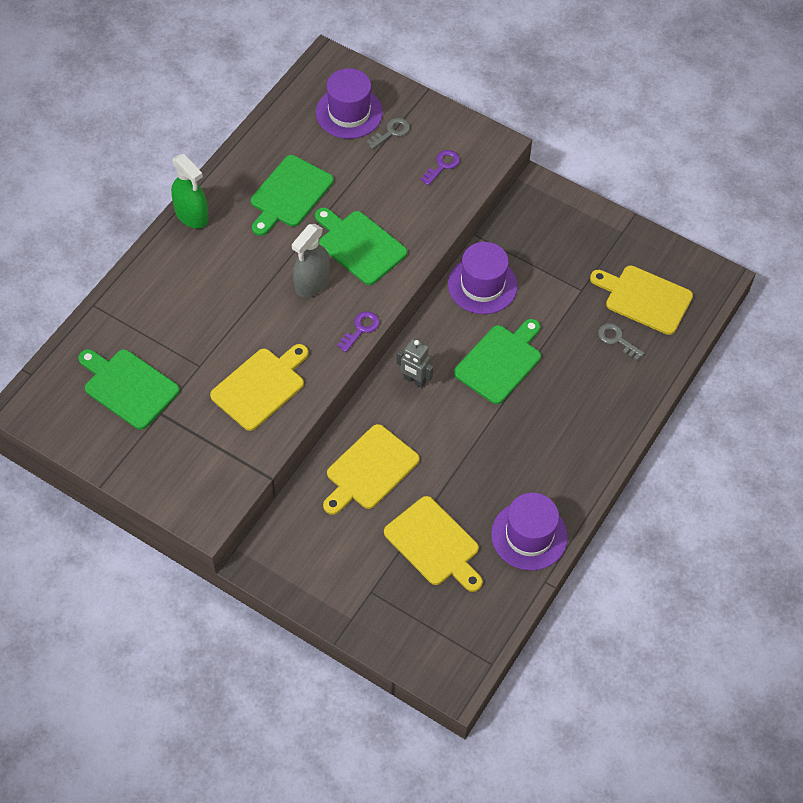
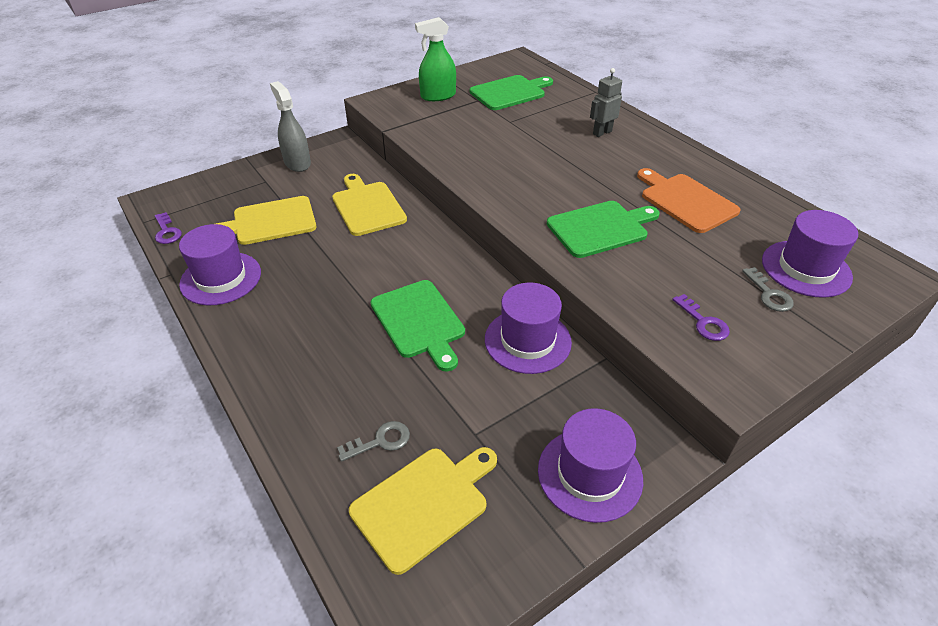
camera: 115 degrees right, 15 degrees down
(192, 215) = (675, 146): green spray bottle -> green spray bottle (438, 96)
(261, 386) = (470, 142): yellow cutting board -> none
(289, 194) = (685, 201): green cutting board -> orange cutting board
(312, 283) = (566, 190): grey spray bottle -> grey spray bottle (297, 163)
(361, 329) = (496, 204): purple key -> purple key (167, 232)
(414, 380) = (437, 255): grey robot -> grey robot (602, 132)
(576, 223) = (590, 474): none -> purple hat

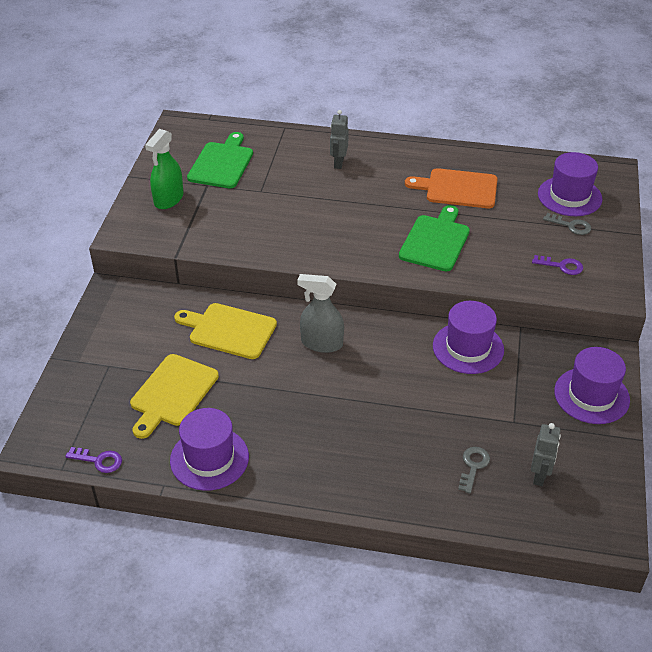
camera: 45 degrees left, 0 degrees up
(297, 163) = (109, 333): grey spray bottle -> grey spray bottle (321, 343)
(419, 321) = (391, 384): green cutting board -> none
(424, 504) = (540, 476): yellow cutting board -> grey robot

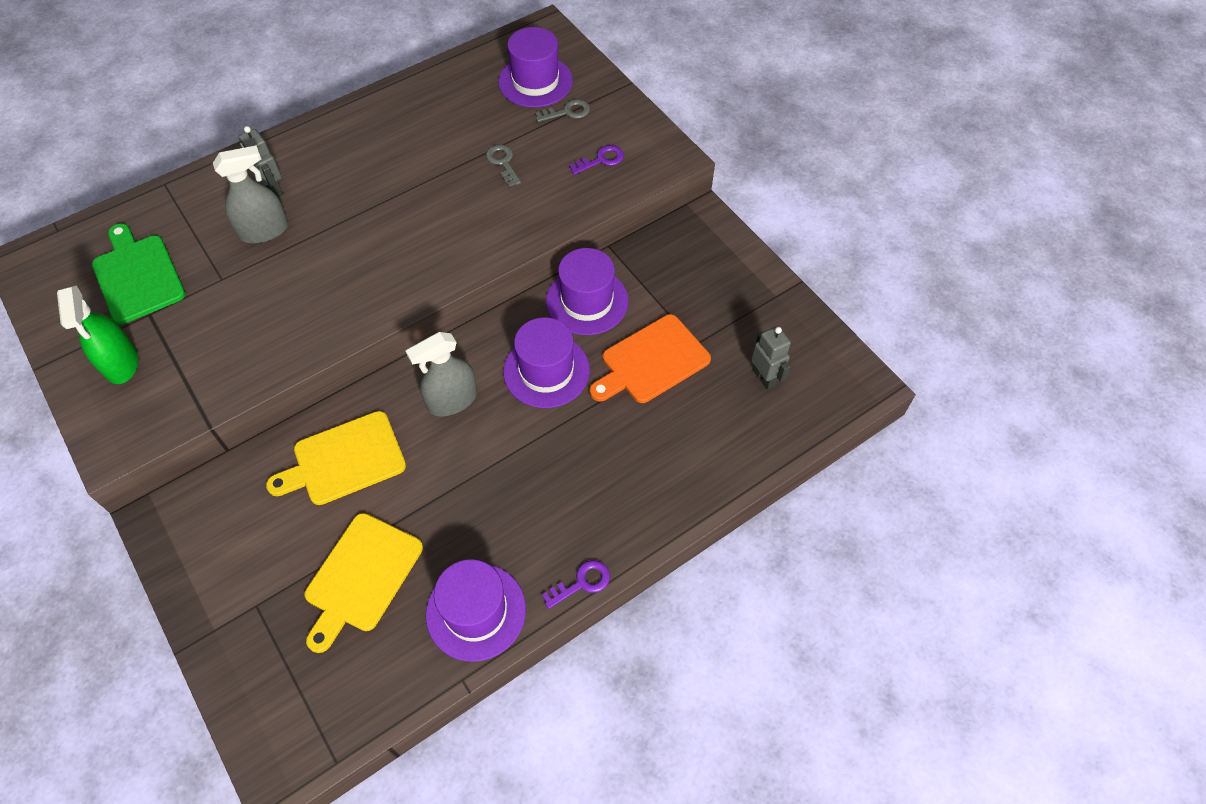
camera: 45 degrees left, 15 degrees up
(99, 460) = (366, 716): purple key -> purple key (582, 583)
(172, 393) = (361, 577): yellow cutting board -> yellow cutting board turned 45 degrees clockwise
(309, 181) = (264, 231): none -> grey spray bottle
(435, 241) = (464, 212): green cutting board -> none
(457, 189) = (426, 140): orange cutting board -> orange cutting board (651, 361)
(473, 466) = (707, 414): grey key -> grey key (503, 163)
(591, 395) = (728, 269): purple hat -> purple hat (546, 371)

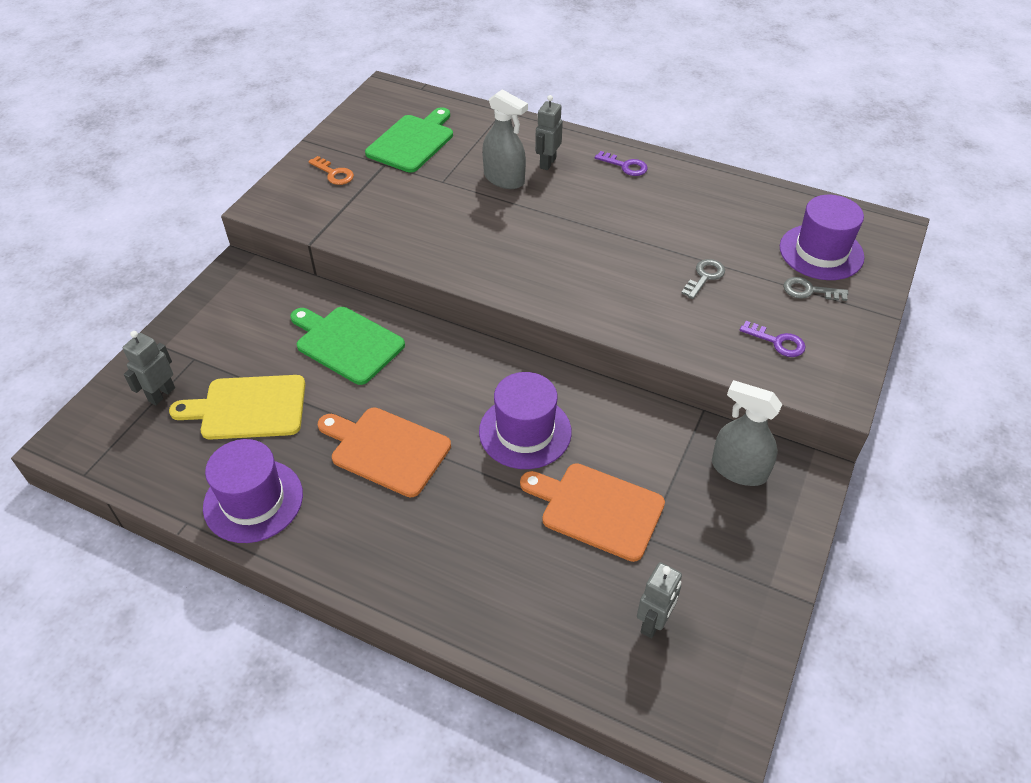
camera: 60 degrees right, 10 degrees down
(121, 363) = (334, 173): green spray bottle -> orange key
(282, 653) = (161, 394): none -> grey robot
(344, 460) = (346, 343): yellow cutting board -> green cutting board
(452, 400) = (447, 381): grey spray bottle -> grey spray bottle (738, 470)
(493, 481) = (386, 450): none -> orange cutting board
(567, 112) = (809, 291): grey key -> grey key turned 150 degrees clockwise
(582, 583) = (320, 567): purple key -> purple key (625, 166)
(587, 301) = (625, 424): purple hat -> none

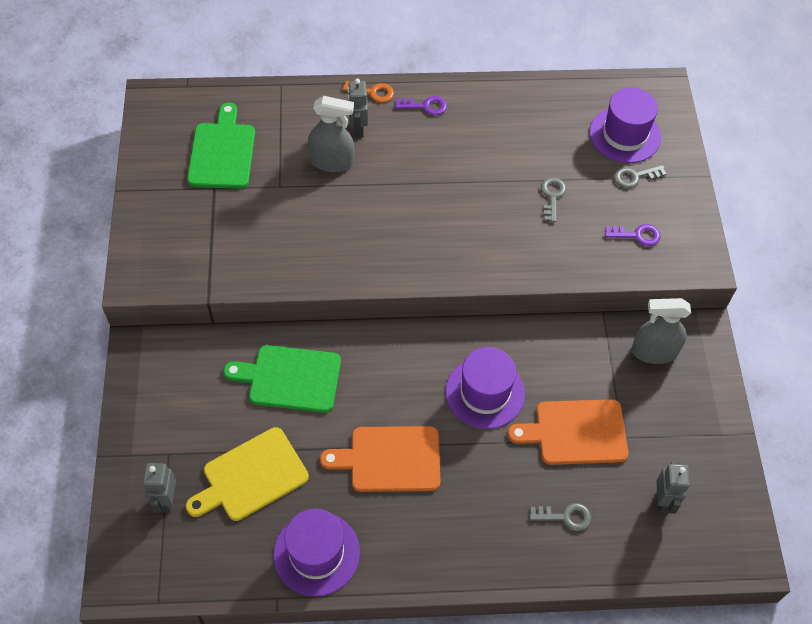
camera: 30 degrees left, 10 degrees up
(334, 173) = (175, 217): orange key -> orange key (373, 92)
(529, 586) = (565, 517): none -> grey key

